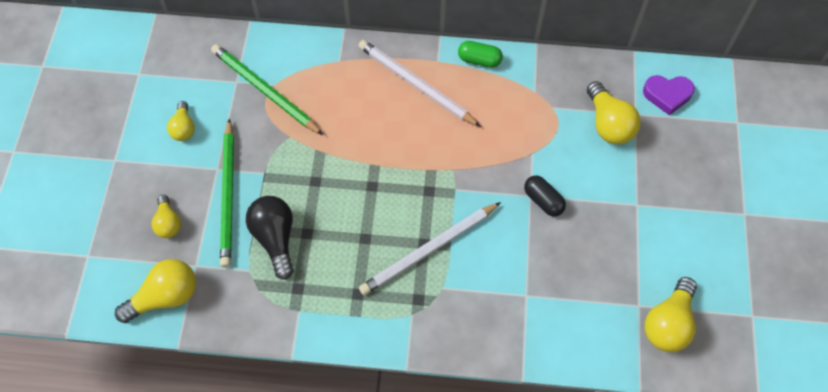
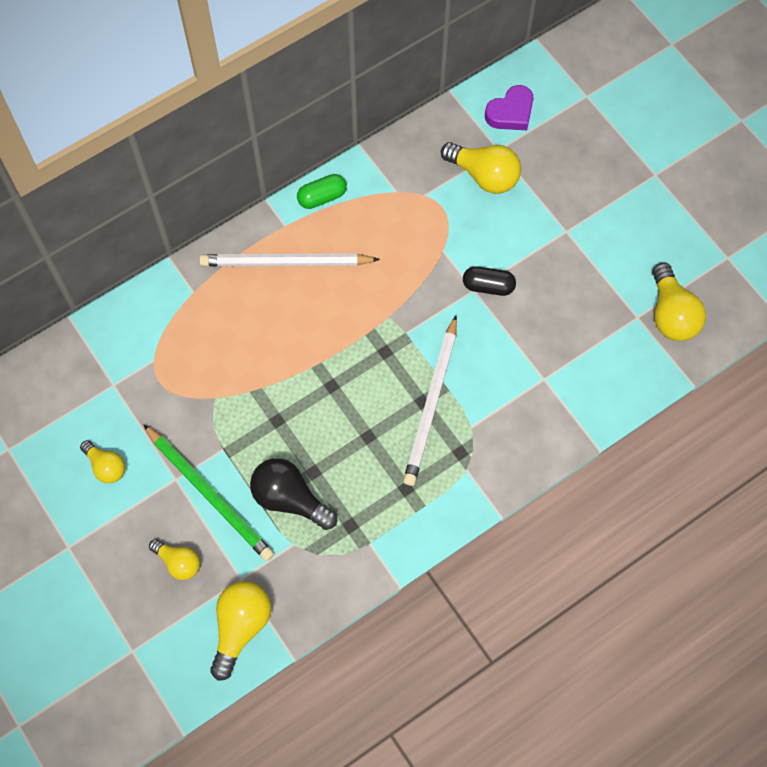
camera: 40 degrees left, 5 degrees up
(264, 90) = (149, 373): green pencil -> none

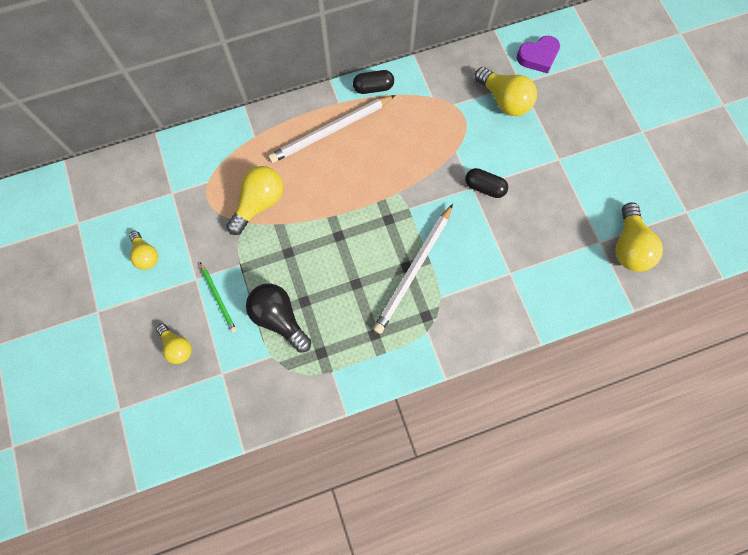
camera: 15 degrees right, 5 degrees up
(210, 494) = (218, 298): green pencil -> green pencil, size x0.52
(241, 627) = (209, 414): yellow light bulb -> yellow light bulb (259, 203)
(285, 262) = (331, 131): white pencil -> white pencil turned 45 degrees counterclockwise
(322, 197) = (373, 88): green capsule -> black capsule

